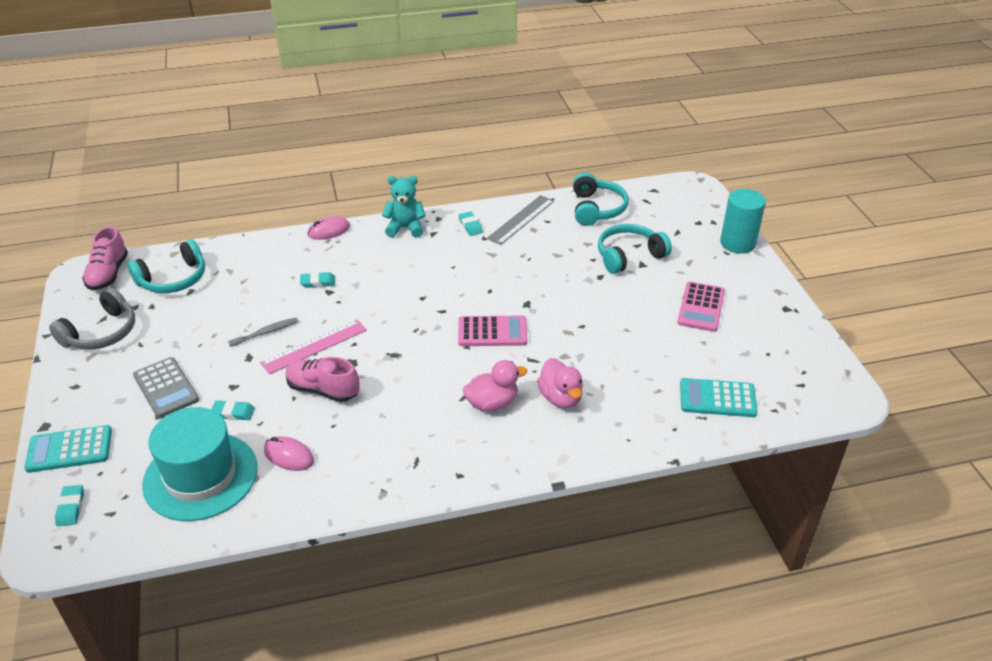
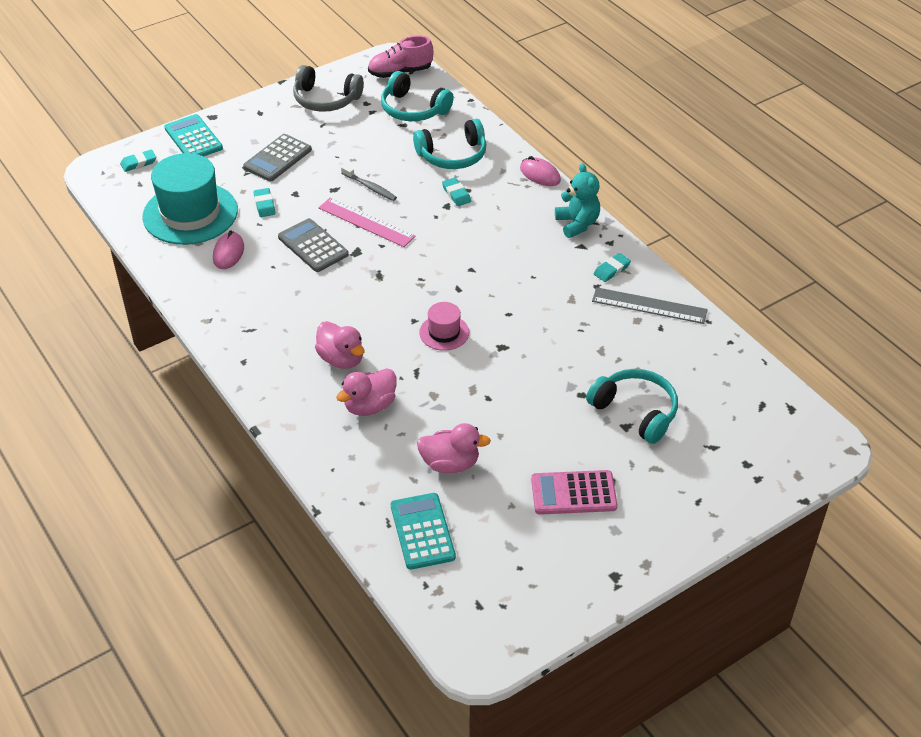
camera: 70 degrees right, 5 degrees up
(323, 390) = (313, 246): pink shoe -> grey calculator
(492, 332) = (444, 332): pink calculator -> pink hat
(596, 209) = (713, 364): turquoise headphones -> turquoise headphones (453, 155)
(647, 365) = (450, 463): none -> pink duck
(737, 243) = (725, 510): turquoise cylinder -> none

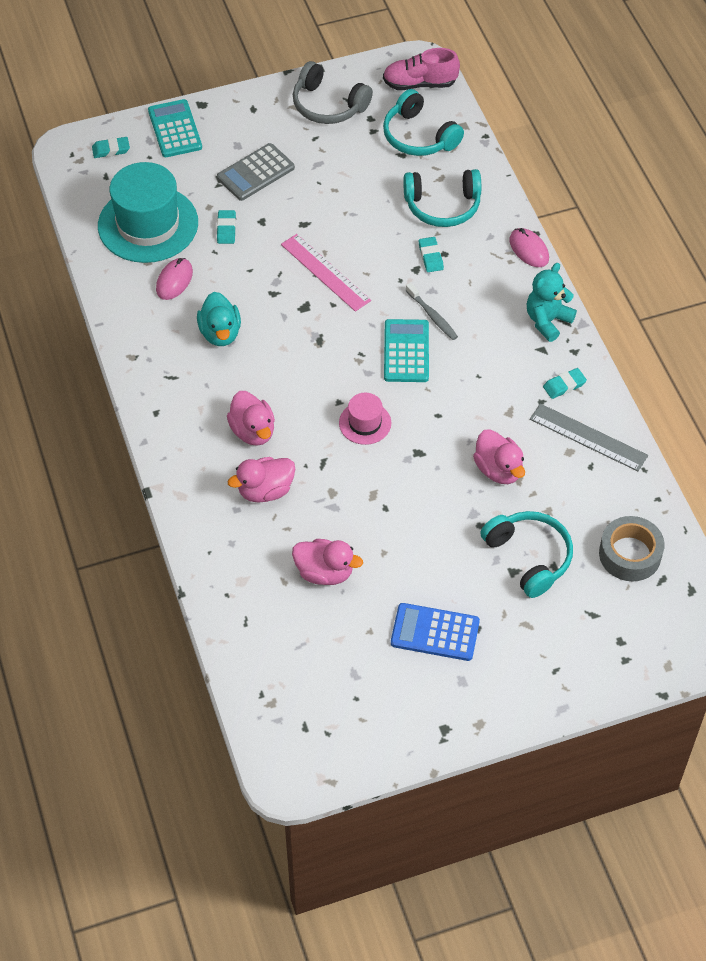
camera: 15 degrees right, 10 degrees up
(285, 286) = (220, 333): none -> turquoise duck
(313, 246) = (262, 290): grey calculator -> none
(370, 187) = (342, 229): grey toothbrush -> grey toothbrush (432, 316)
(422, 531) = (275, 638): turquoise calculator -> turquoise calculator (406, 351)
(573, 493) = (435, 632): pink calculator -> blue calculator
(577, 224) = (547, 321): turquoise teddy bear -> turquoise teddy bear turned 135 degrees counterclockwise
(580, 346) = (498, 470): none -> pink duck
(725, 391) = (630, 554): none -> grey tape

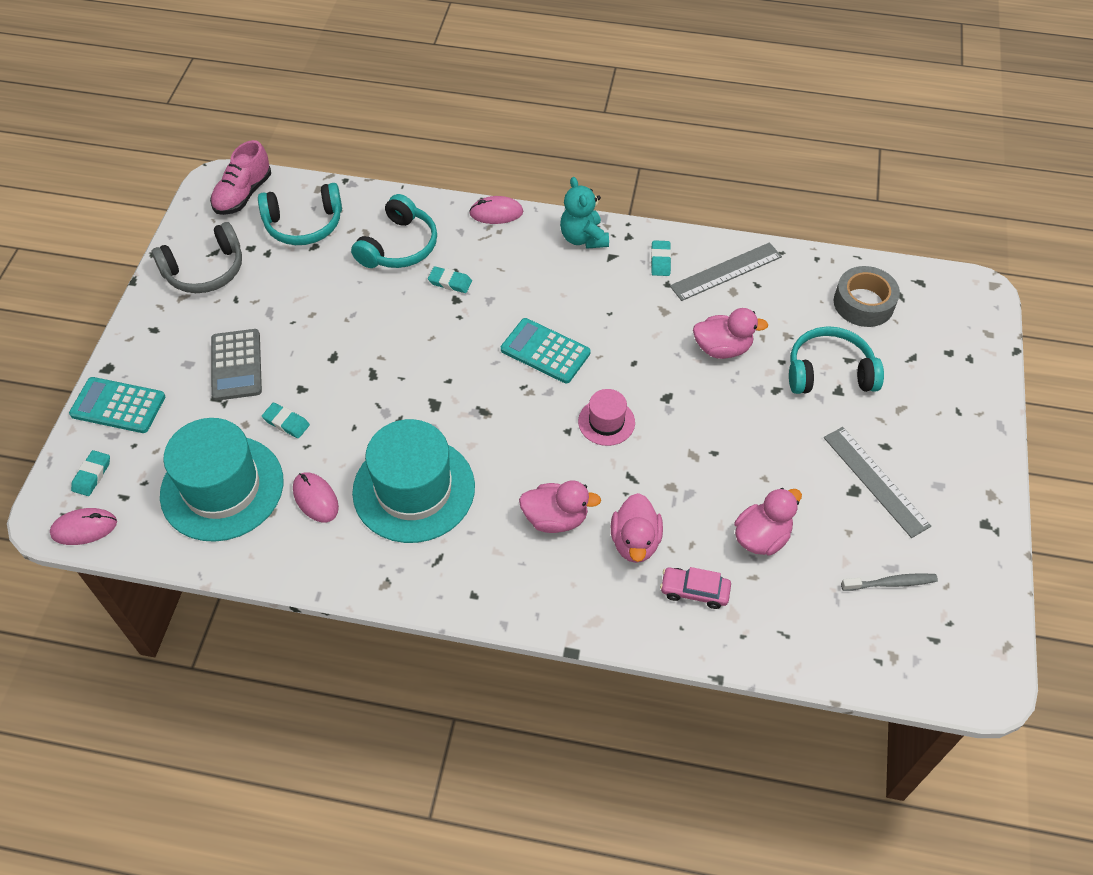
camera: 60 degrees left, 0 degrees up
(69, 171) = (84, 528): none -> pink mouse
(220, 333) = (414, 489): turquoise duck -> turquoise hat
(246, 547) = (694, 591): none -> pink car
(325, 272) = (405, 368): pink ruler -> none
(432, 316) = (519, 313): grey toothbrush -> grey toothbrush (891, 583)
(435, 632) = (876, 481): blue calculator -> grey ruler

